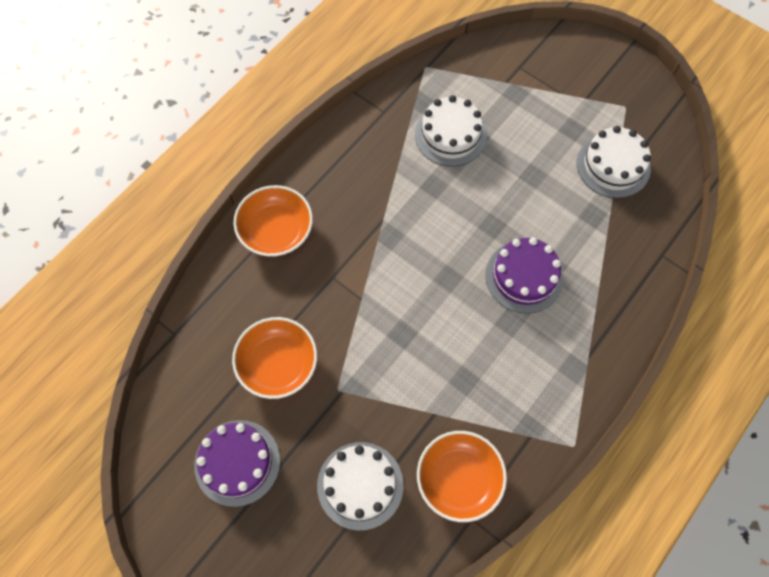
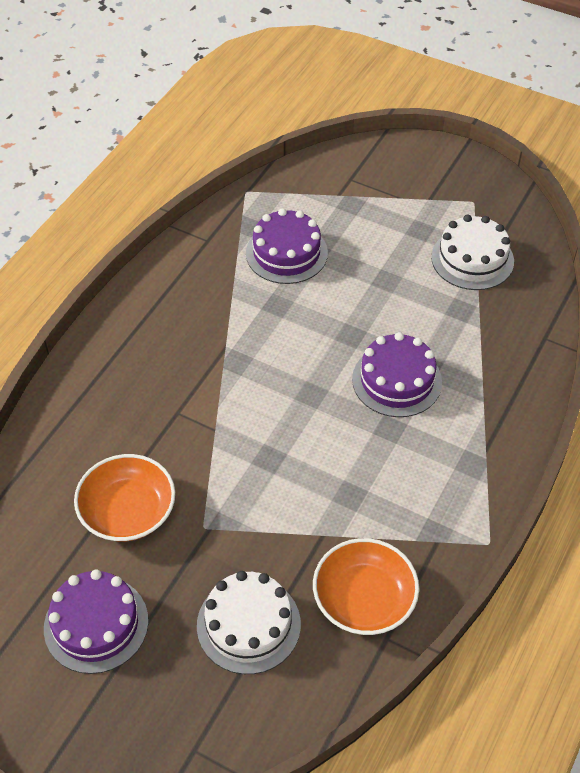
camera: 10 degrees left, 15 degrees down
(276, 230) = (103, 374): orange bowl -> none
(450, 135) = (286, 253): white cake -> purple cake

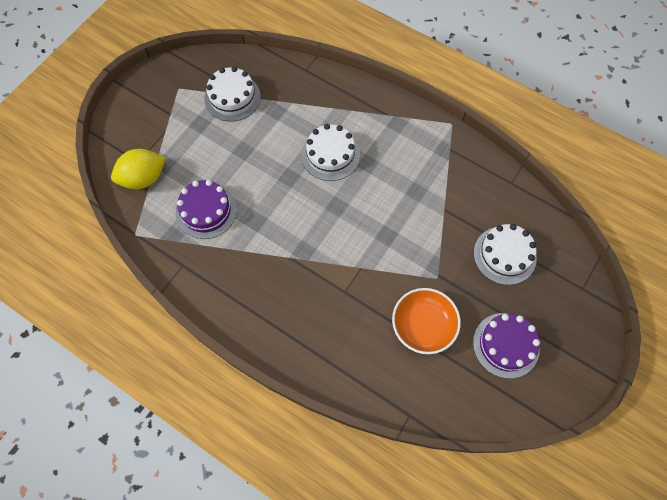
camera: 85 degrees left, 15 degrees up
(326, 187) = (143, 178): none -> yellow lemon
(364, 599) = (487, 191): orange bowl -> none
(397, 380) = (330, 155): purple cake -> white cake

